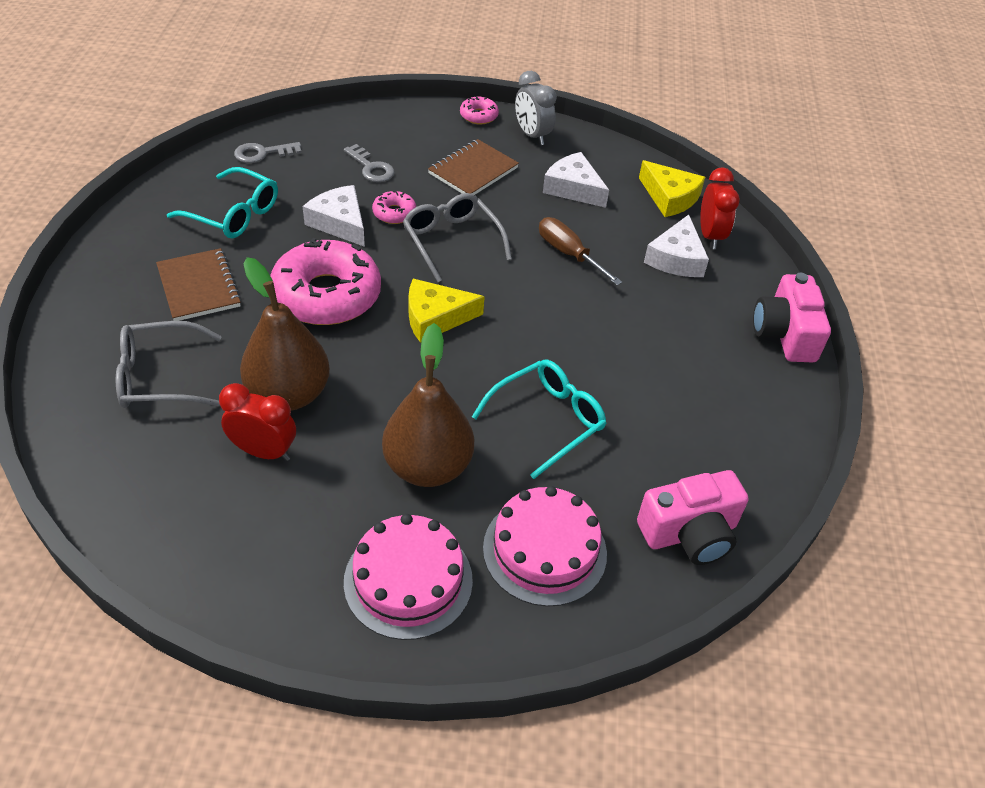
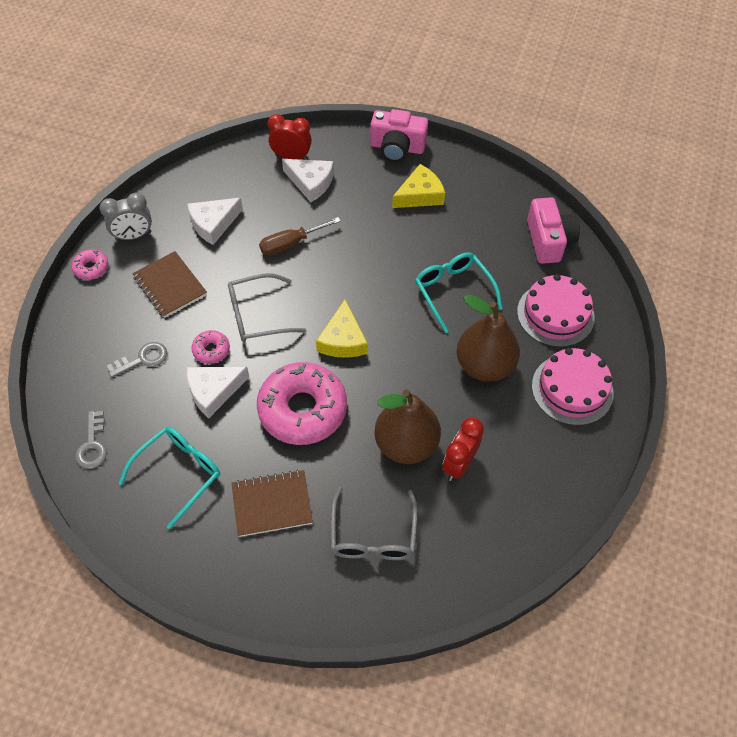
camera: 75 degrees left, 10 degrees up
(670, 197) = (241, 168): yellow cheese -> yellow cheese (420, 195)

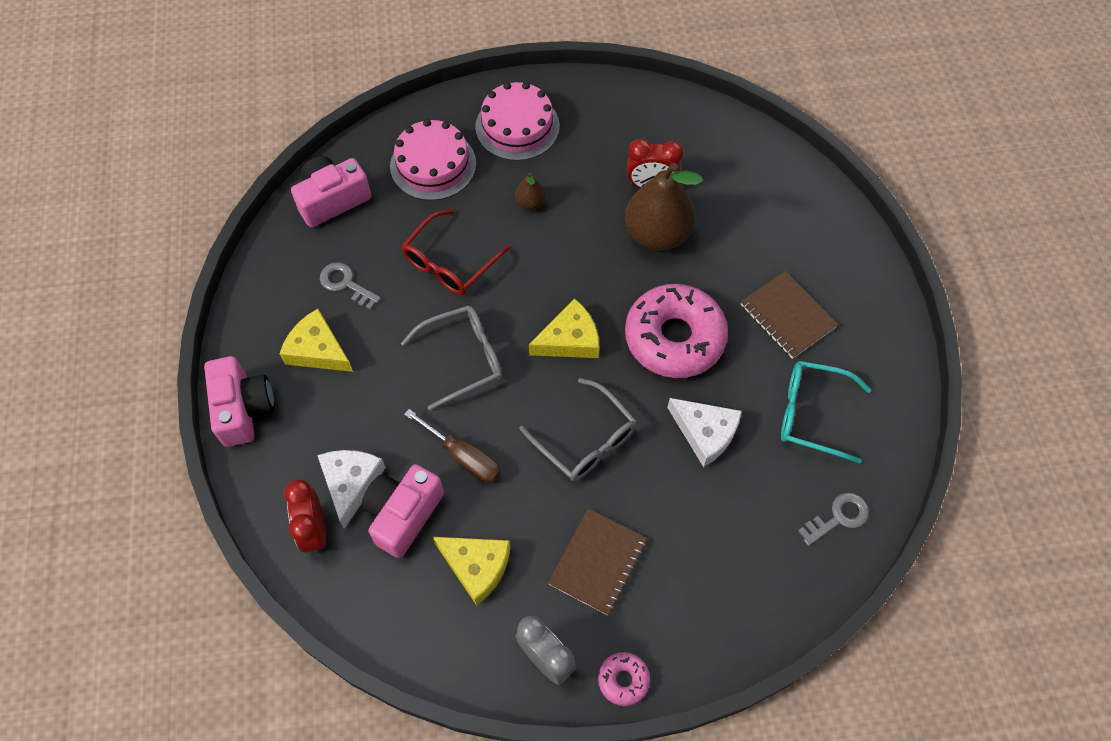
camera: 115 degrees left, 5 degrees up
(143, 359) = (711, 531): grey key -> grey key (345, 284)
(211, 350) = (657, 464): pink donut -> none
(213, 224) = (476, 567): white cheese -> yellow cheese
(272, 200) = (403, 514): none -> pink camera
(373, 534) = (760, 224): grey glasses -> grey glasses (462, 359)
(453, 292) = (450, 262): turquoise glasses -> red glasses
(484, 366) = (530, 203): brown pear -> brown pear, size x0.45

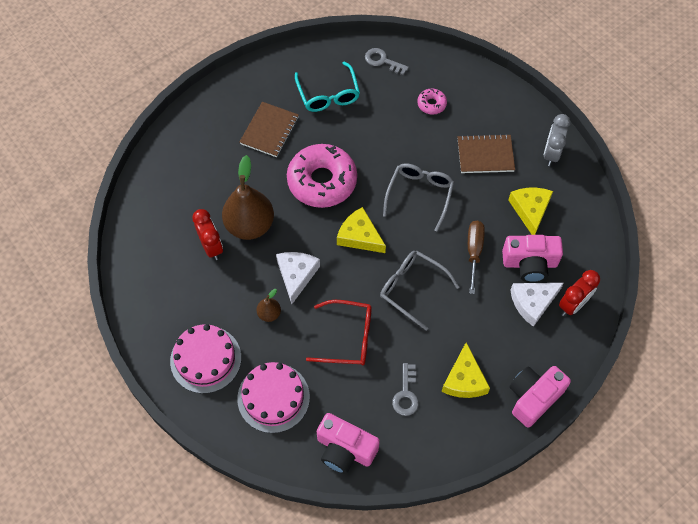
camera: 120 degrees left, 0 degrees up
(623, 680) = (535, 116): pink donut -> pink donut (431, 104)
(705, 433) = (374, 139): white cheese -> white cheese (296, 275)

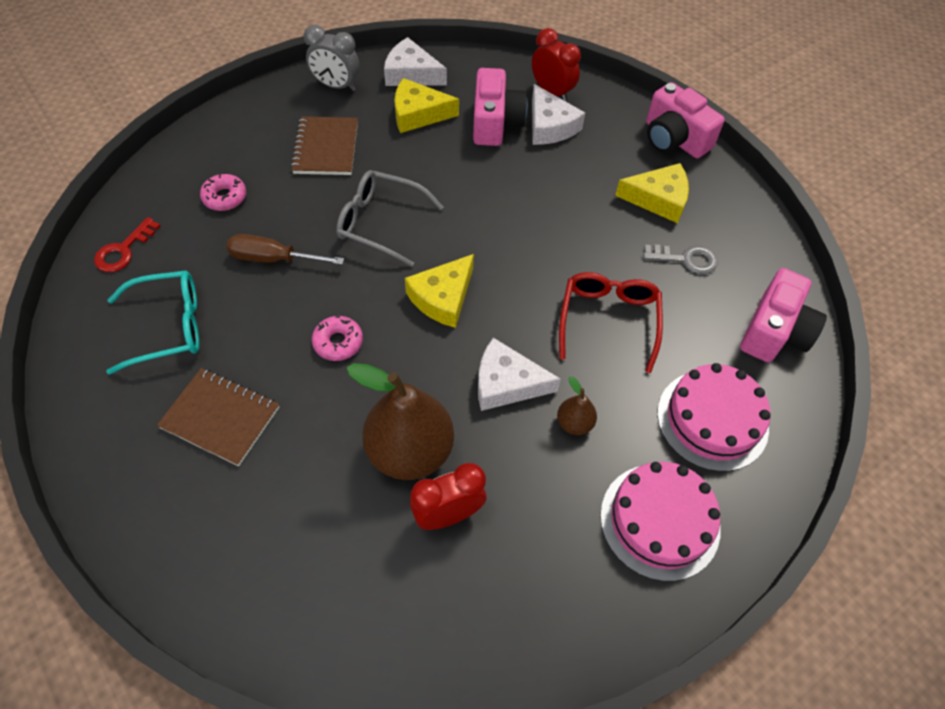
camera: 90 degrees left, 5 degrees down
(322, 181) = (338, 342): pink donut -> pink donut, size x0.44
(382, 61) = (123, 250): grey key -> red key
(412, 289) = (531, 241): grey glasses -> none
(474, 252) = (476, 173): brown screwdriver -> brown screwdriver (274, 259)
(575, 202) = (411, 74): none -> white cheese

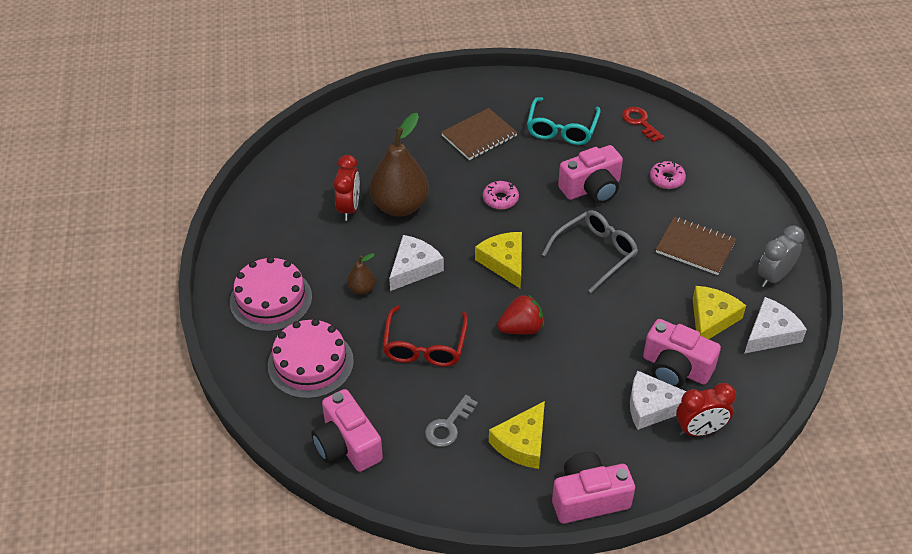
camera: 120 degrees right, 10 degrees down
(274, 259) = (591, 188): brown screwdriver -> pink camera
(527, 248) = (521, 328): none -> red strawberry
(608, 321) = (425, 345): red glasses -> red glasses turned 60 degrees clockwise

